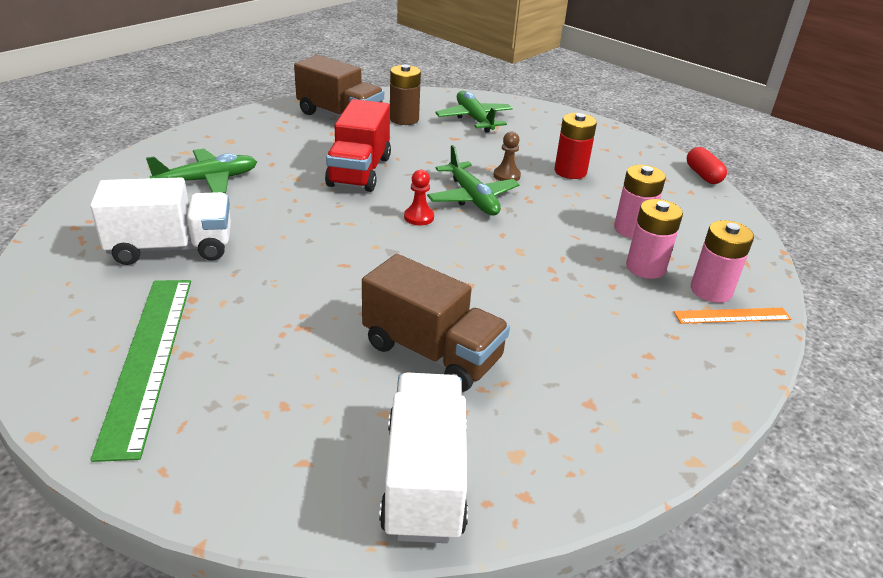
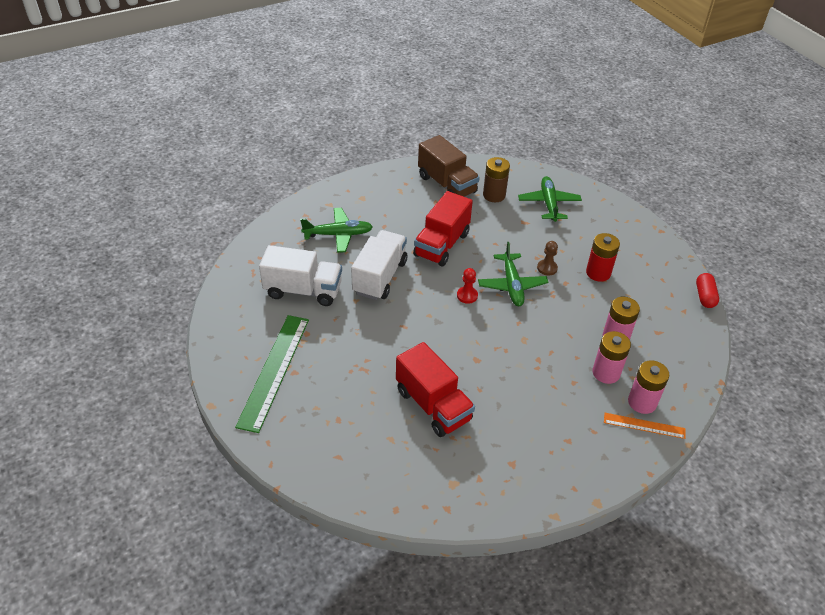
camera: 20 degrees right, 10 degrees up
(424, 479) = (397, 484): white truck -> white truck (380, 277)
(432, 352) = (433, 405): brown truck -> red truck

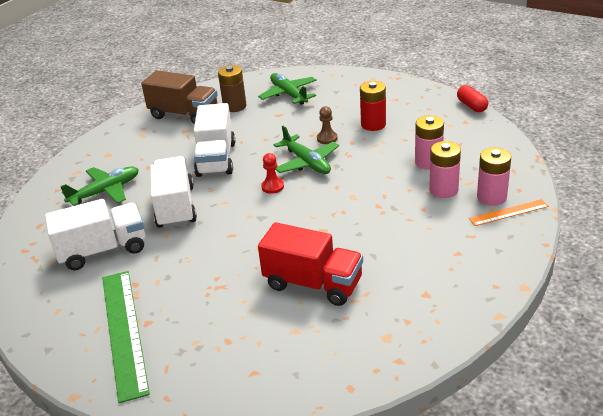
camera: 25 degrees left, 10 degrees down
(442, 245) = (216, 159): red truck -> white truck

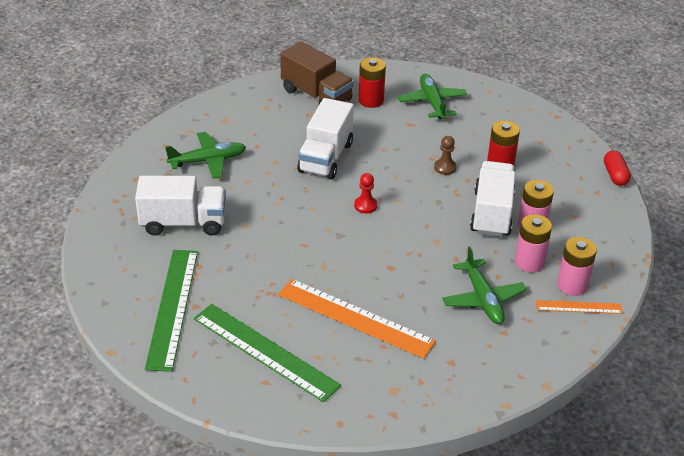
camera: 15 degrees right, 5 degrees up
(175, 207) = (265, 199): white truck -> white truck (491, 213)
(234, 106) = (371, 100): brown battery -> red battery
(239, 343) = (265, 351): none -> green ruler
(307, 162) = (411, 189): green plane -> green plane (483, 299)
(313, 283) = (355, 318): red truck -> orange ruler

